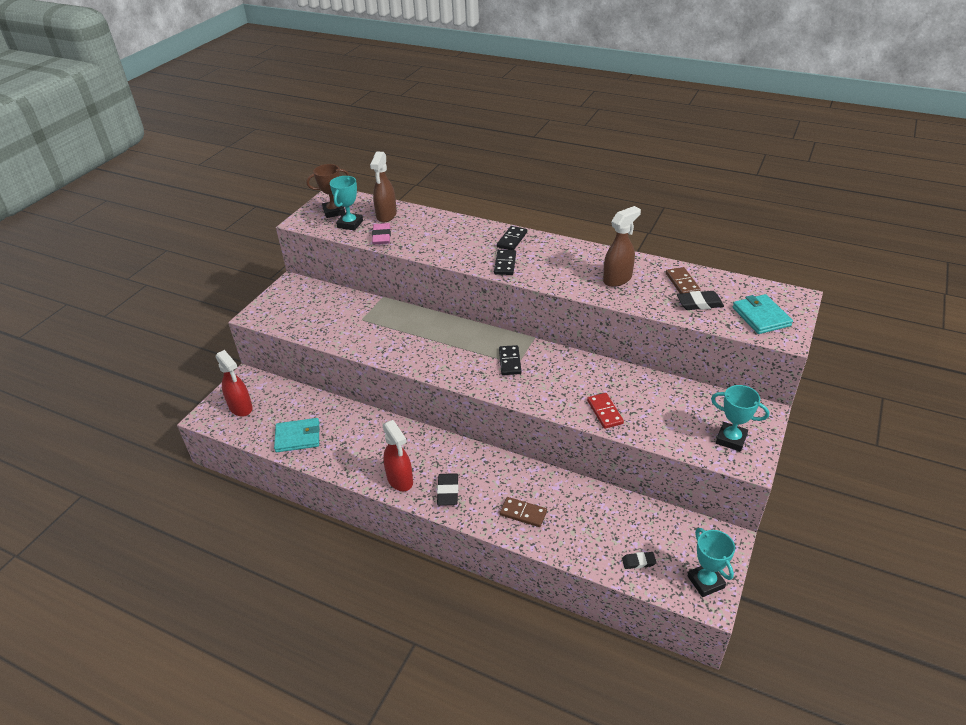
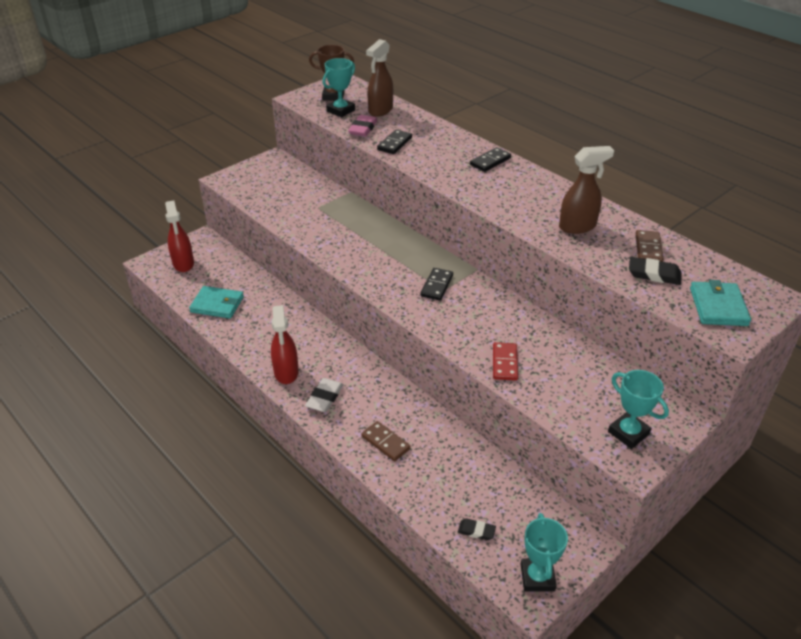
camera: 20 degrees right, 0 degrees up
(448, 491) = (324, 397): black eraser -> white eraser
(505, 264) = (467, 183): black domino -> black domino (394, 144)

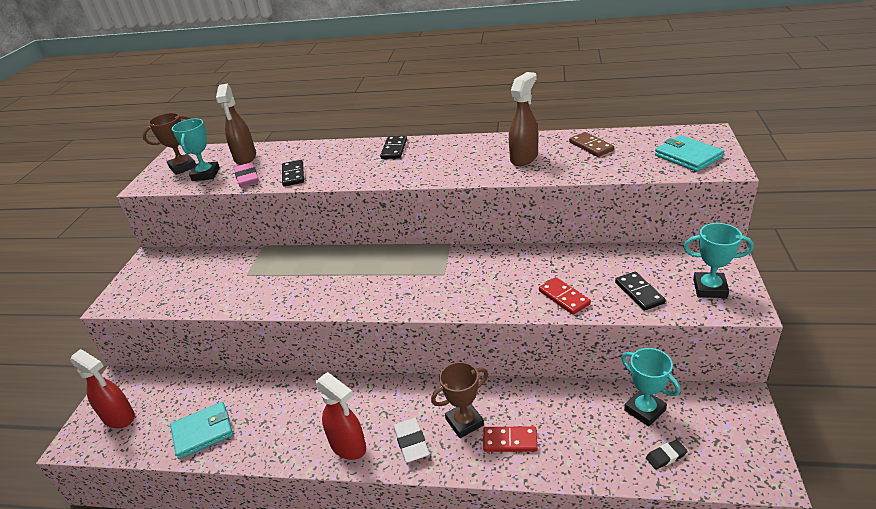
camera: 35 degrees left, 5 degrees down
(371, 410) = (464, 422): none -> brown trophy
(385, 442) = (510, 441): brown domino -> red domino
(437, 286) = (435, 274): black domino -> black domino (639, 293)
(537, 577) = (749, 455): turquoise trophy -> turquoise trophy (644, 410)
(654, 274) = (620, 159): black eraser -> none

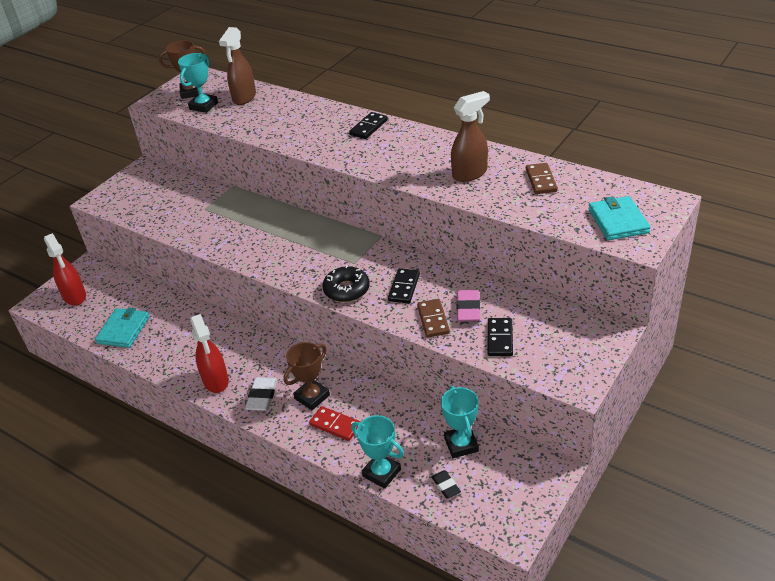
camera: 25 degrees right, 5 degrees up
(203, 432) = (123, 330): turquoise wallet -> turquoise wallet turned 75 degrees counterclockwise
(247, 178) = (232, 120): pink eraser -> pink eraser (468, 308)
(293, 175) = (268, 129): black domino -> black domino (404, 287)
(457, 299) = (346, 290): none -> black donut
(464, 422) = (312, 397): brown trophy -> brown trophy turned 45 degrees counterclockwise
(564, 298) = (433, 320): red domino -> brown domino
(666, 456) = (446, 486): black eraser -> black eraser turned 60 degrees clockwise
(710, 288) = (565, 357): turquoise trophy -> turquoise trophy (381, 473)

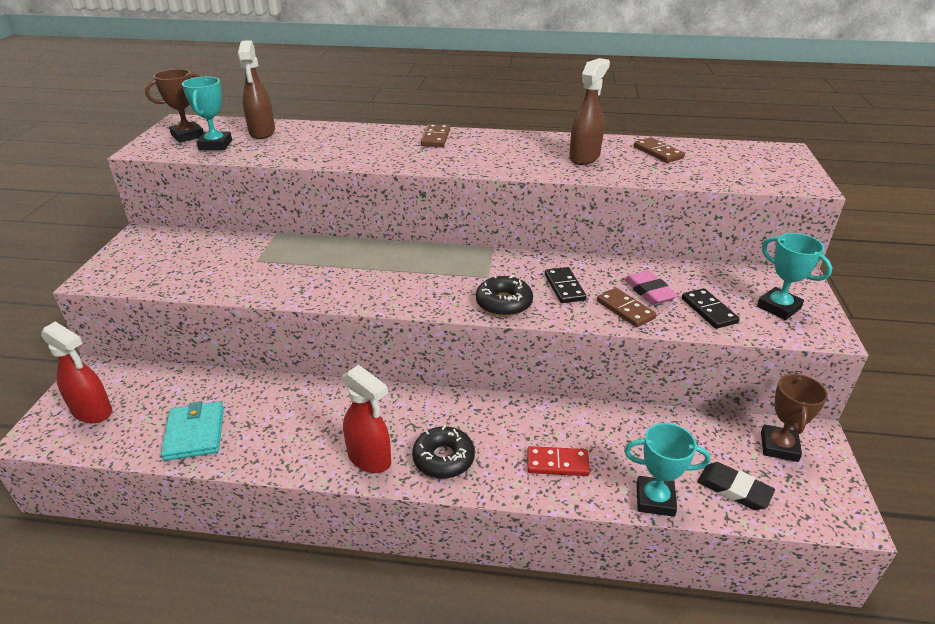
camera: 30 degrees left, 5 degrees down
(262, 396) = (443, 458): white eraser -> black donut
(312, 397) = (505, 440): brown trophy -> brown trophy (779, 446)
(369, 127) = (436, 138): black domino -> brown domino
(446, 486) = (734, 489): black eraser -> black eraser, size x1.55
(461, 444) = (708, 440): turquoise trophy -> turquoise trophy (778, 307)
(618, 221) = (766, 170): turquoise wallet -> none

